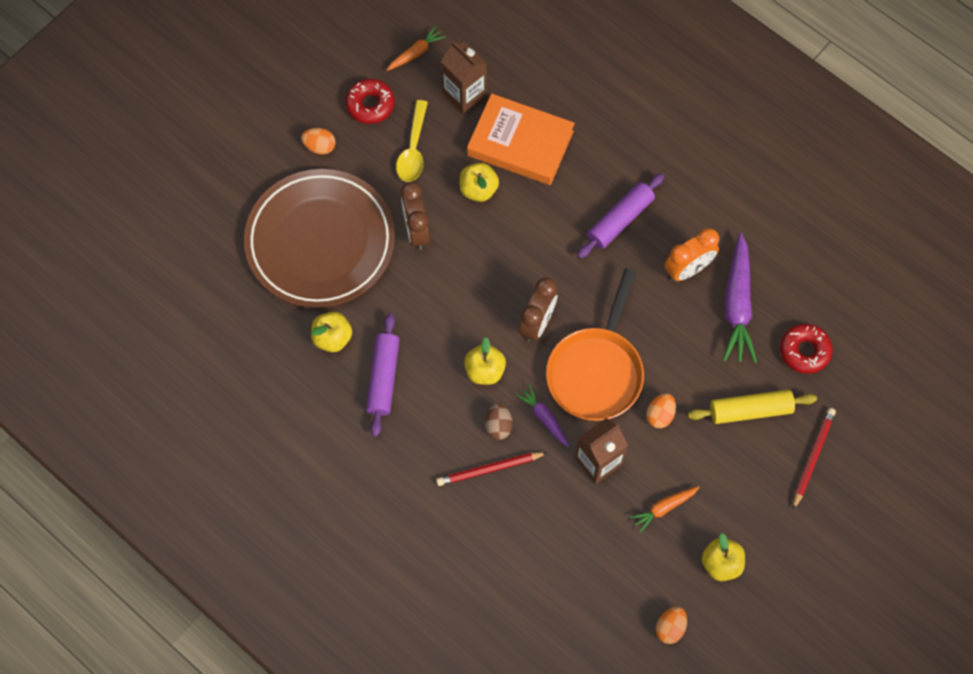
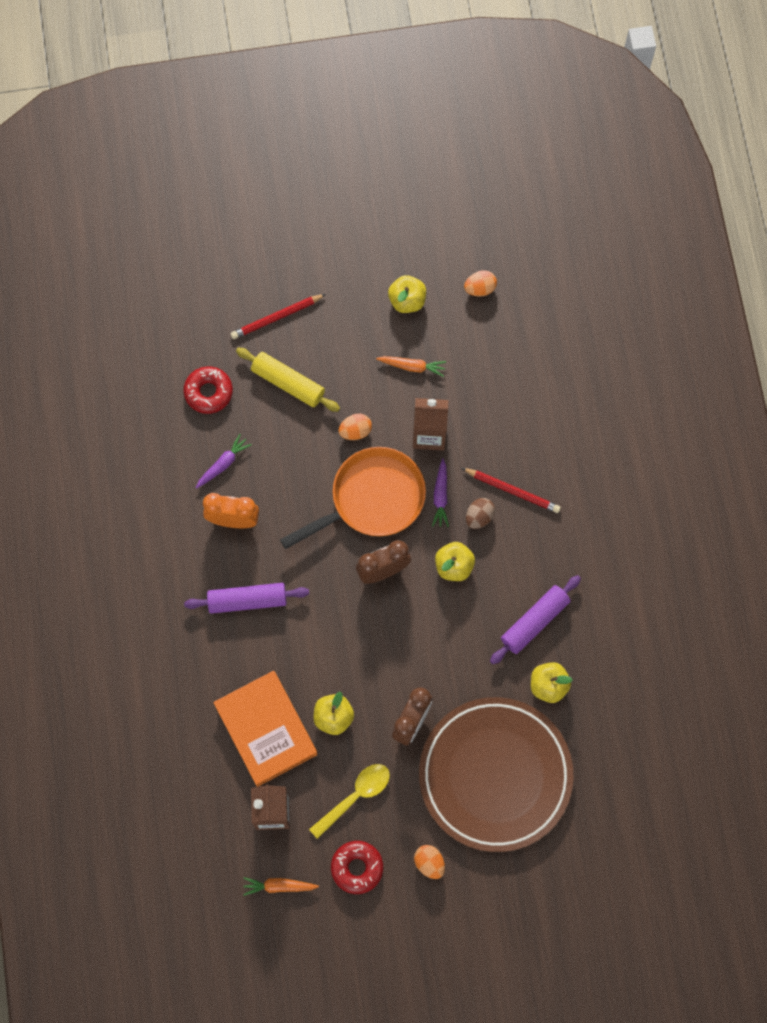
camera: 140 degrees left, 5 degrees up
(737, 305) = (223, 464): purple carrot -> purple carrot, size x0.53

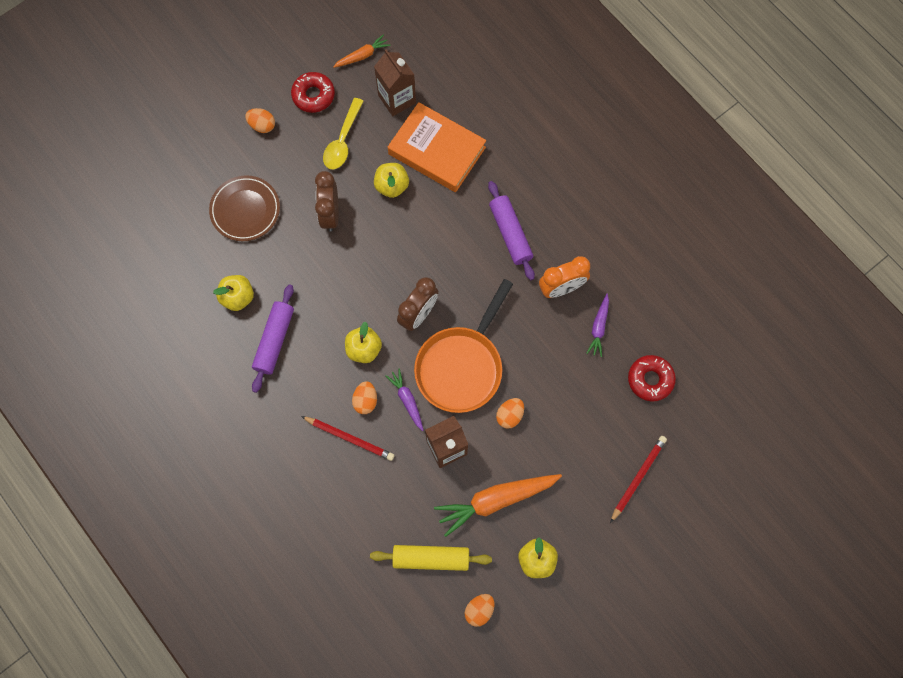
camera: 150 degrees right, 0 degrees up
(247, 600) = (510, 233): purple rolling pin -> purple rolling pin turned 75 degrees counterclockwise
(288, 383) = (591, 425): yellow rolling pin -> yellow rolling pin (431, 558)
(412, 366) = (496, 500): orange carrot -> orange carrot, size x1.88
(479, 517) = (365, 400): brown egg -> orange egg
(495, 775) = (245, 210): brown plate -> brown plate, size x0.53
(512, 491) = (349, 438): red pencil -> red pencil turned 150 degrees counterclockwise

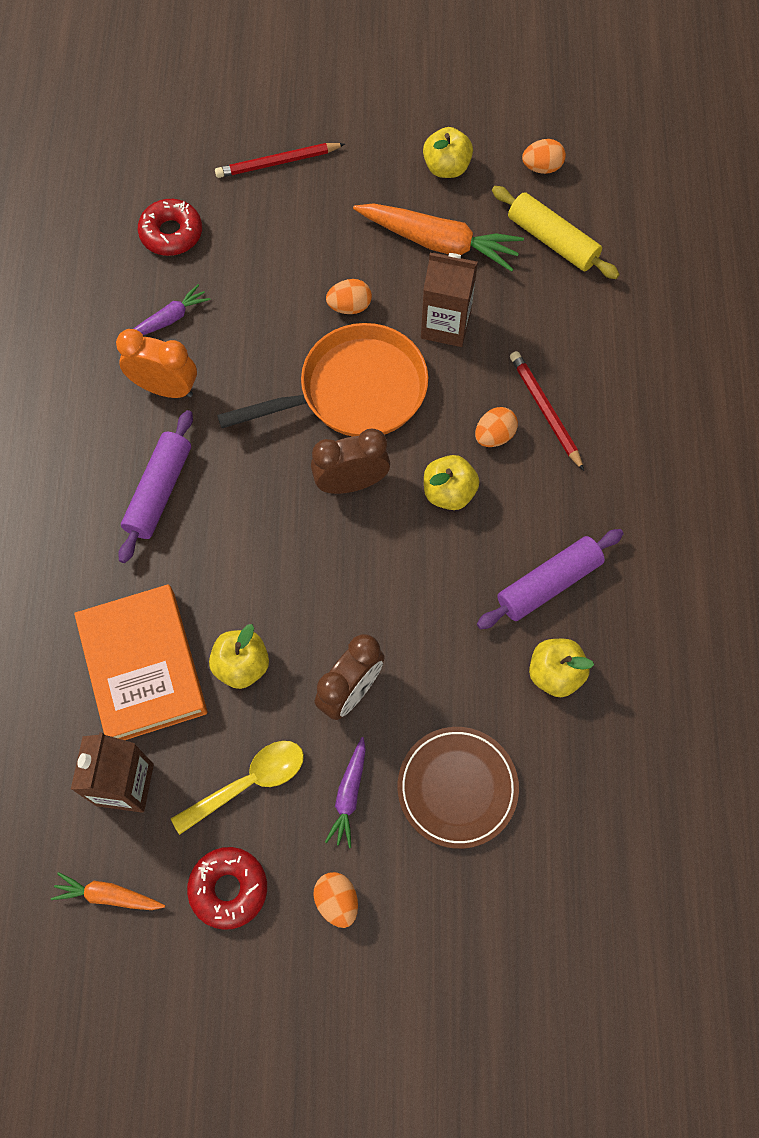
camera: 140 degrees left, 5 degrees down
(407, 400) = (447, 402): purple carrot -> purple carrot (349, 795)

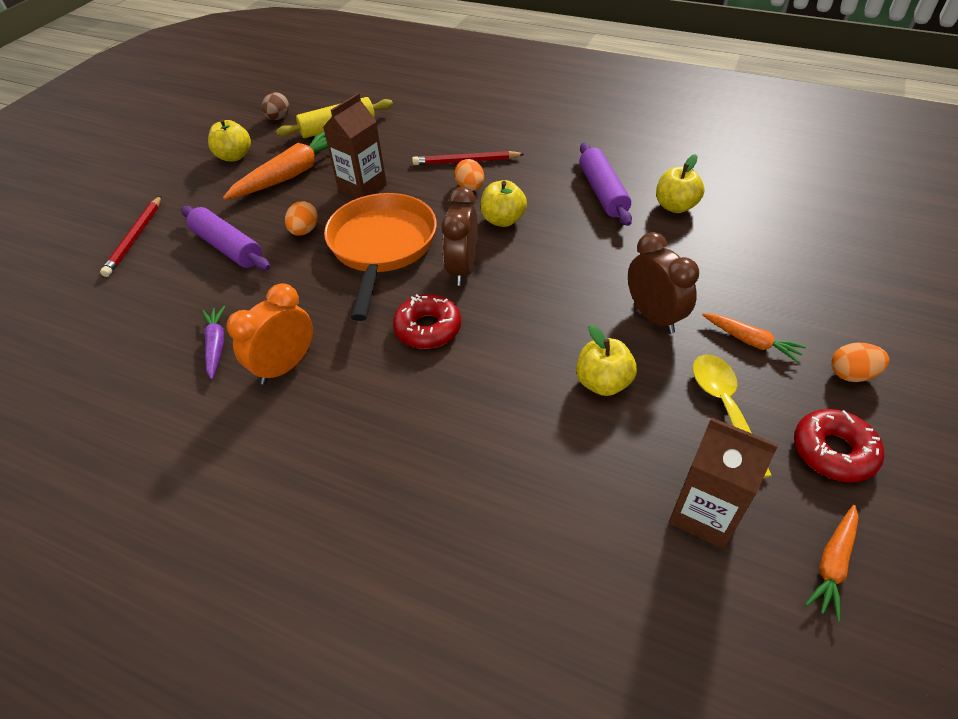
camera: 65 degrees left, 20 degrees down
(143, 667) = (575, 462): orange book -> none
(159, 491) = (391, 399): purple rolling pin -> purple rolling pin (228, 247)
(171, 233) = (131, 321): red donut -> red donut (428, 328)
(349, 795) = (750, 341): purple carrot -> orange carrot
(457, 788) = (757, 277): brown plate -> none
(542, 167) = (278, 118): orange egg -> brown egg

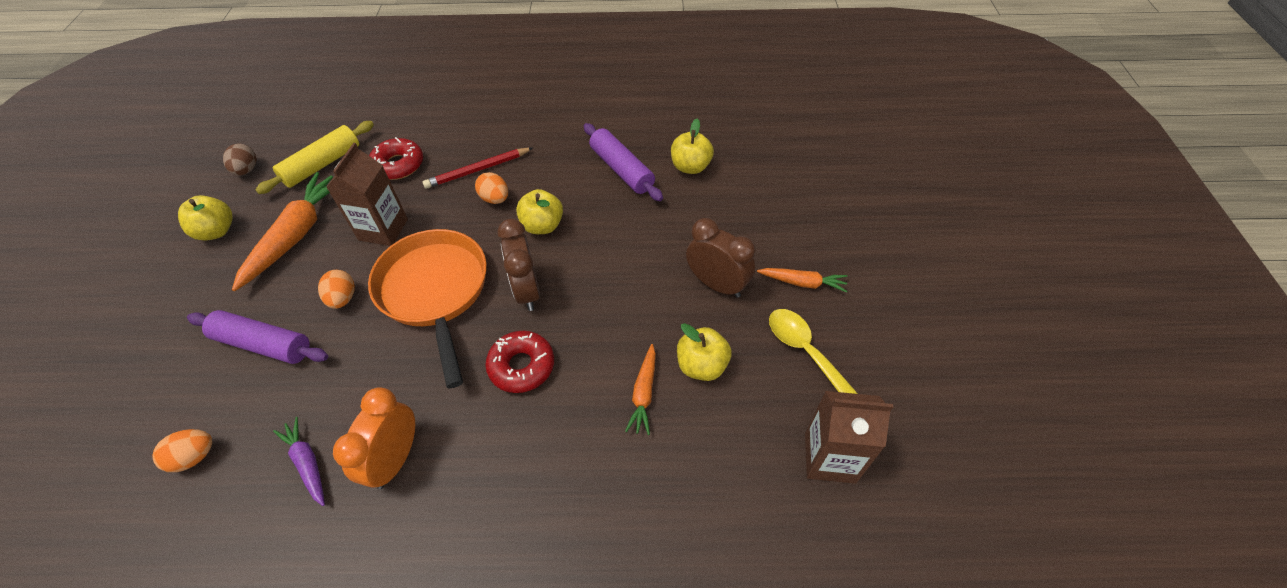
camera: 25 degrees left, 5 degrees up
(135, 238) = (142, 368): red pencil -> none
(832, 564) = (935, 461): orange carrot -> orange carrot (644, 393)
(833, 451) = (900, 362): red donut -> red donut (398, 165)
(851, 374) = (887, 287): orange egg -> orange egg (194, 457)

